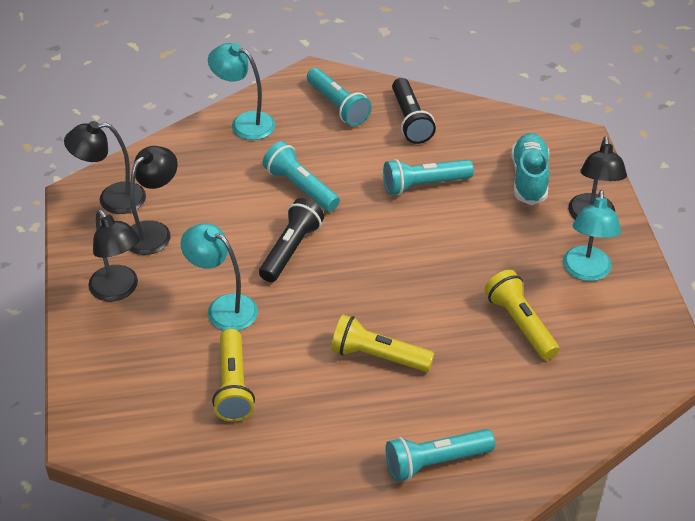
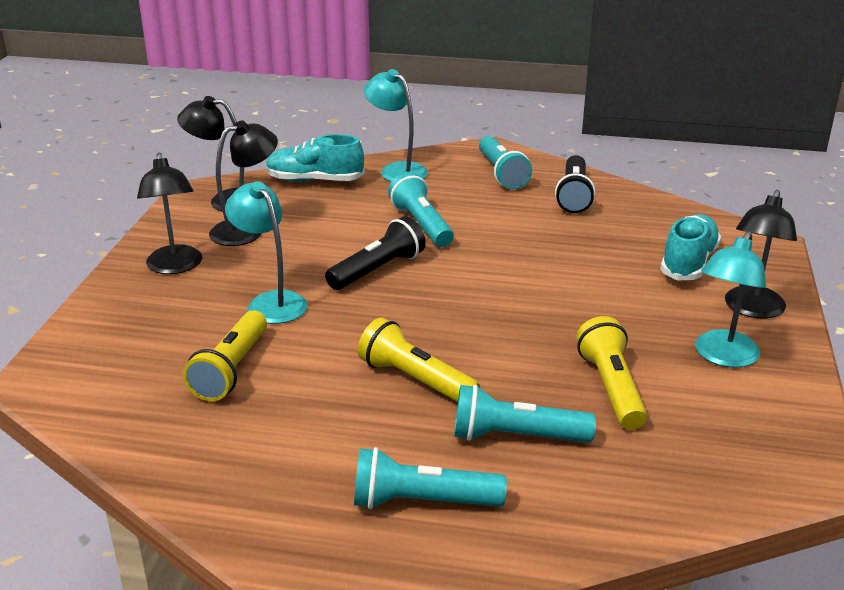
camera: 20 degrees right, 15 degrees down
(178, 154) = (315, 180): none -> turquoise shoe
(424, 185) = (560, 246): turquoise flashlight -> turquoise flashlight (516, 436)

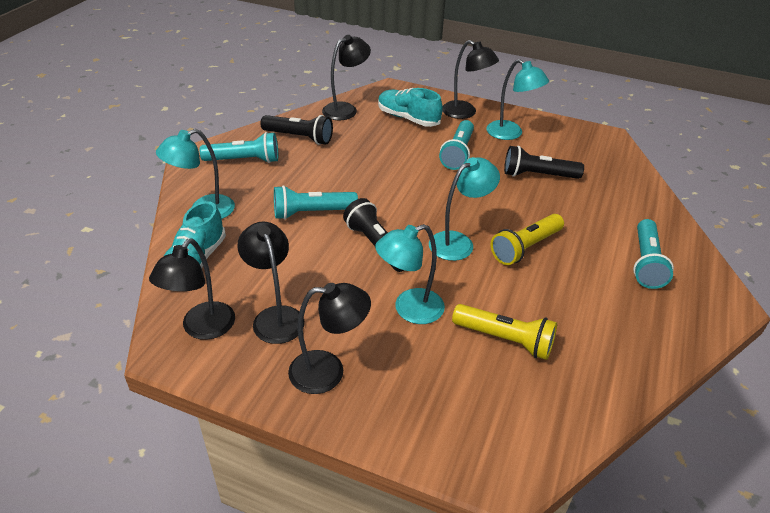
camera: 80 degrees left, 10 degrees up
(406, 325) = (458, 242): none -> turquoise lamp
(516, 436) = (584, 218): turquoise flashlight -> turquoise flashlight (458, 153)
(611, 388) = (538, 175): yellow flashlight -> black flashlight
(671, 215) = (346, 109): none -> black lamp

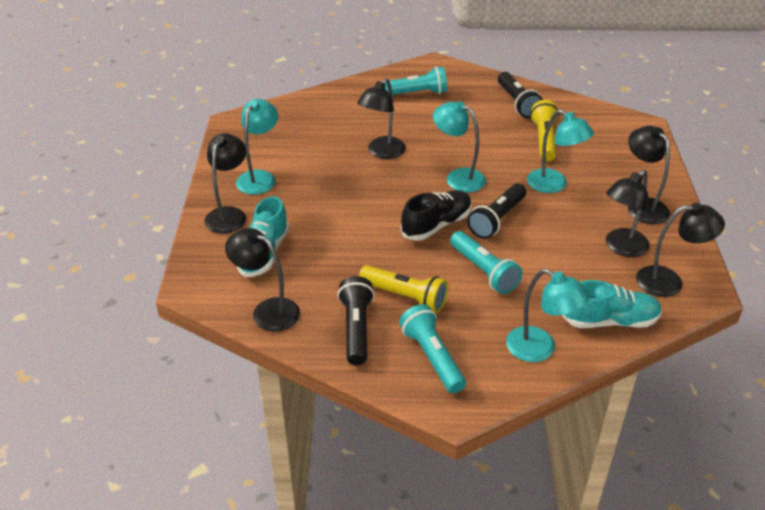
camera: 110 degrees left, 0 degrees up
(391, 206) = (436, 225): none -> black shoe
(458, 153) = (318, 204): turquoise flashlight -> none
(525, 206) = (382, 152): none -> black lamp
(525, 247) = (439, 145): yellow flashlight -> yellow flashlight (405, 297)
(538, 175) = (328, 152): black flashlight -> black flashlight (517, 103)

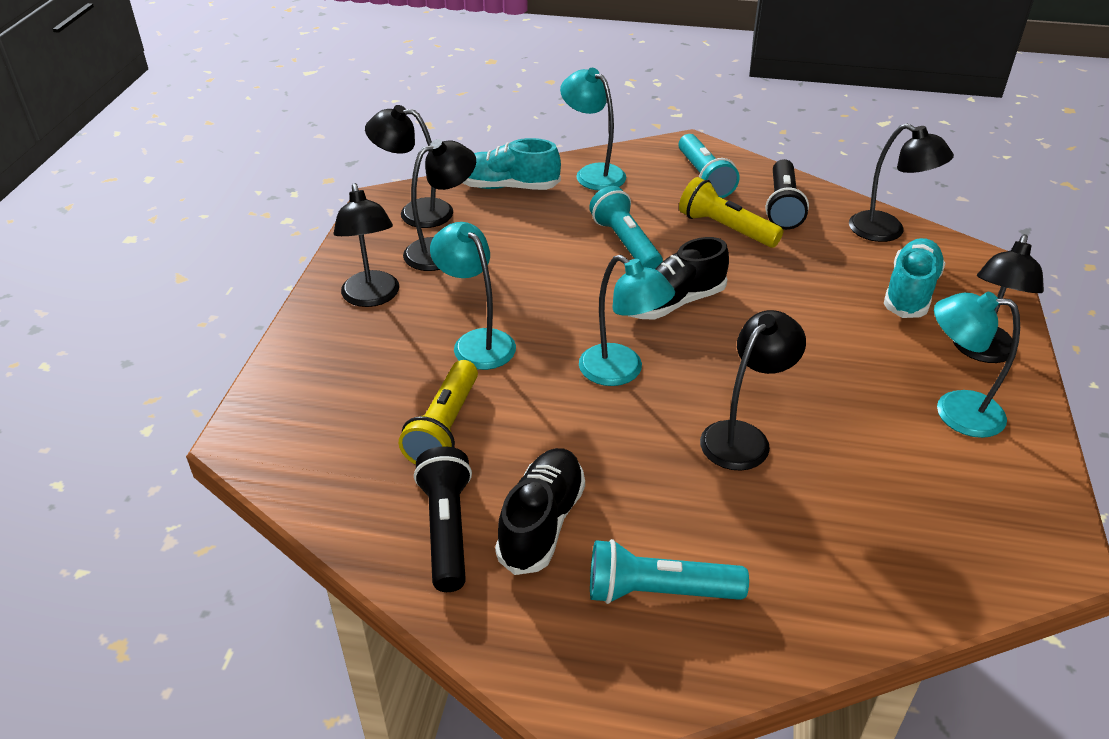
camera: 170 degrees left, 0 degrees up
(260, 177) = (954, 411): turquoise lamp -> turquoise lamp turned 75 degrees clockwise
(475, 109) = (541, 522): none -> black shoe
(497, 219) = (585, 301): black flashlight -> none

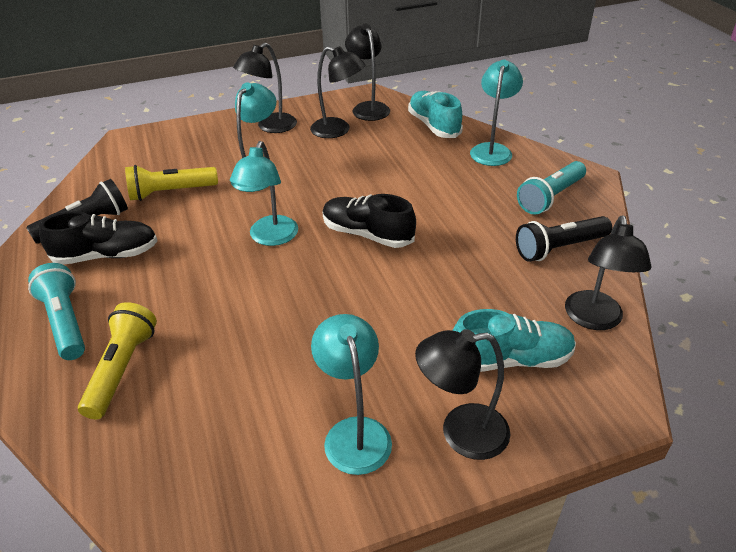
camera: 60 degrees right, 0 degrees up
(625, 244) = (419, 192): turquoise flashlight -> none
(725, 228) = (491, 229): yellow flashlight -> yellow flashlight (122, 369)
(743, 437) = (238, 314): black lamp -> none

